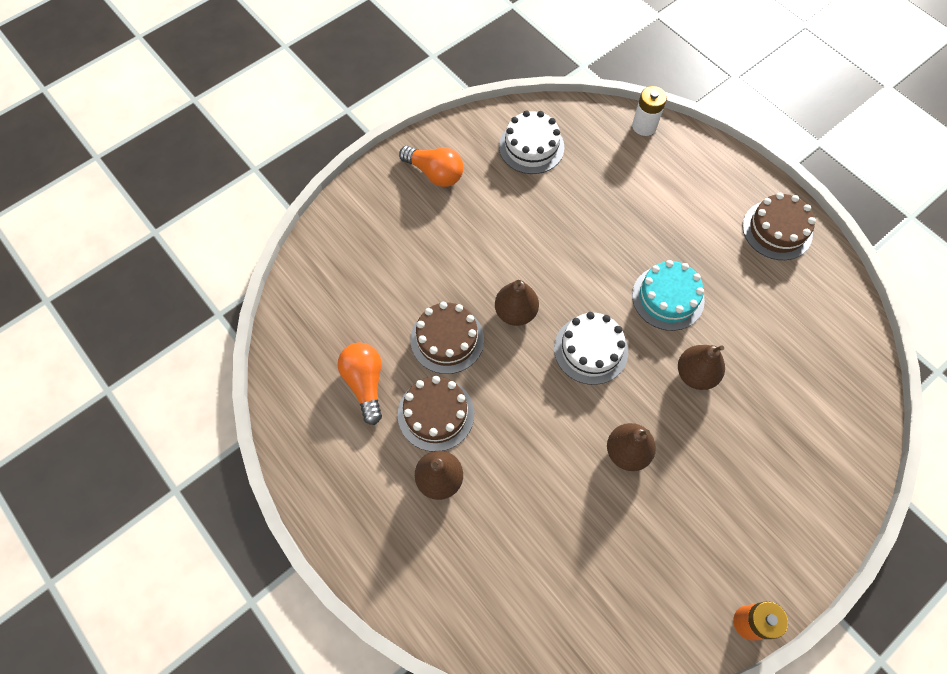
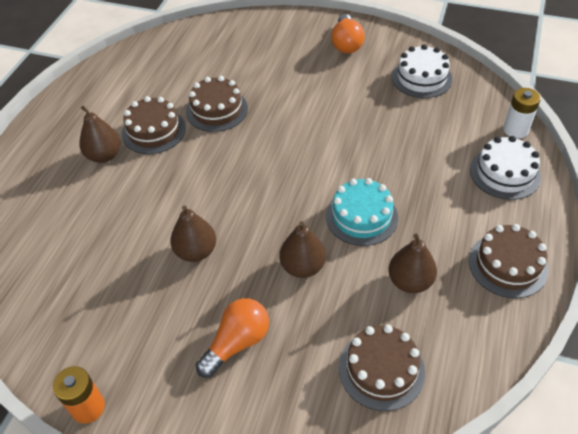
camera: 60 degrees right, 15 degrees down
(365, 383) = (153, 88): orange light bulb -> orange light bulb (237, 343)
(515, 312) = (268, 134): brown pear -> brown pear (410, 281)
(591, 349) = (271, 189): white cake -> white cake (505, 173)
(824, 376) = (381, 369): none -> brown cake

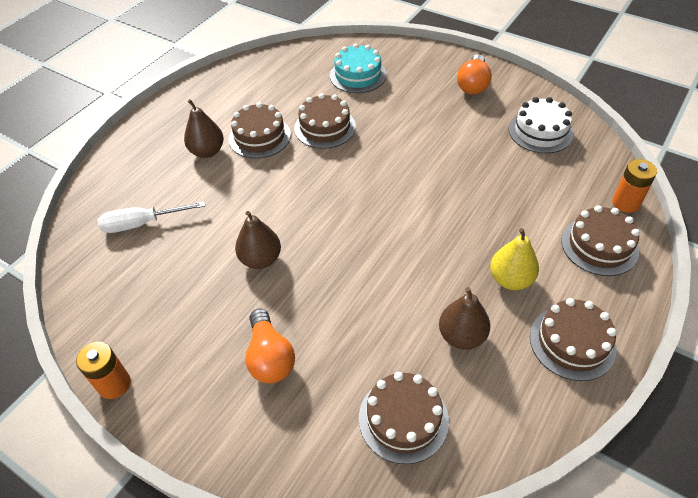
camera: 15 degrees right, 0 degrees up
(60, 242) = (142, 224): none -> white screwdriver
(237, 343) = (270, 357): orange light bulb -> orange light bulb turned 105 degrees clockwise
(302, 267) = (358, 297): brown pear -> none
(361, 216) = (433, 259): turquoise cake -> turquoise cake (358, 75)
(437, 220) = (510, 279): none -> yellow pear
(505, 173) = (599, 246): white cake -> brown cake
(515, 130) = (625, 203): white battery -> orange battery

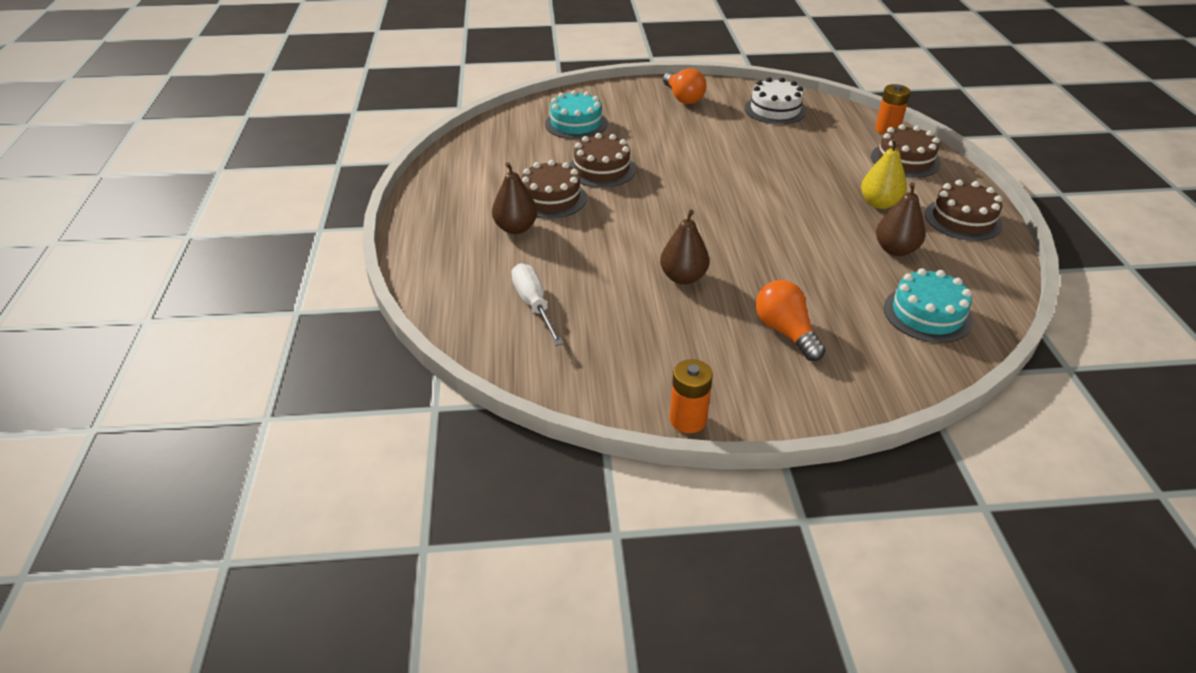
camera: 40 degrees left, 10 degrees down
(142, 224) = (534, 305): white screwdriver -> white screwdriver turned 120 degrees clockwise
(270, 357) = (785, 332): orange light bulb -> orange light bulb turned 150 degrees counterclockwise
(403, 419) = (927, 314): brown cake -> turquoise cake

